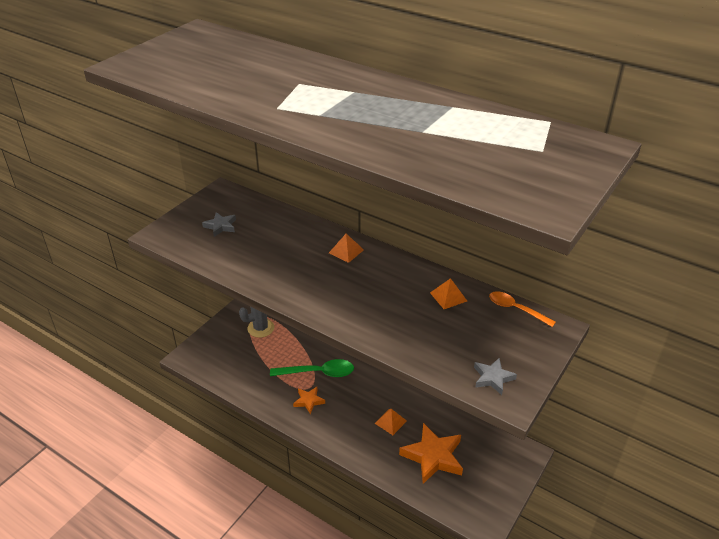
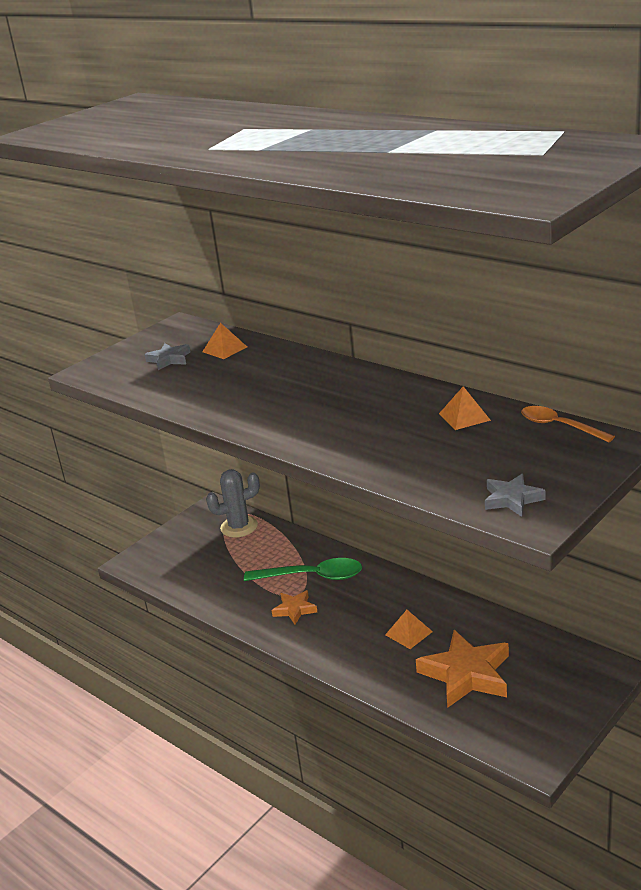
camera: 10 degrees right, 10 degrees down
(346, 251) = (331, 376): orange pyramid -> orange pyramid (224, 349)

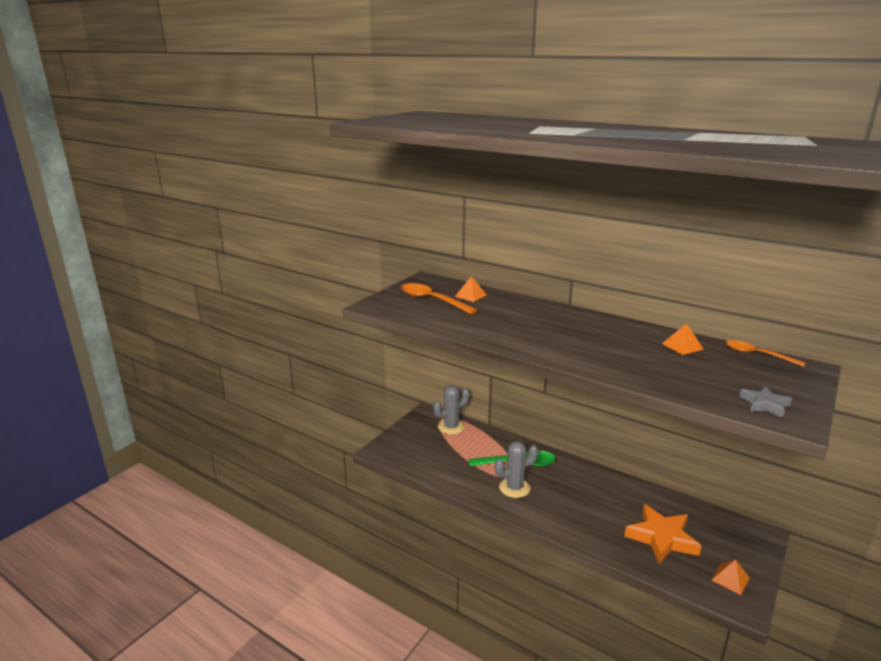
camera: 10 degrees left, 5 degrees down
(169, 359) = (432, 300): grey star -> orange spoon
(294, 609) = (514, 488): orange star -> grey cactus
(408, 633) = (606, 506): orange pyramid -> orange pyramid (730, 579)

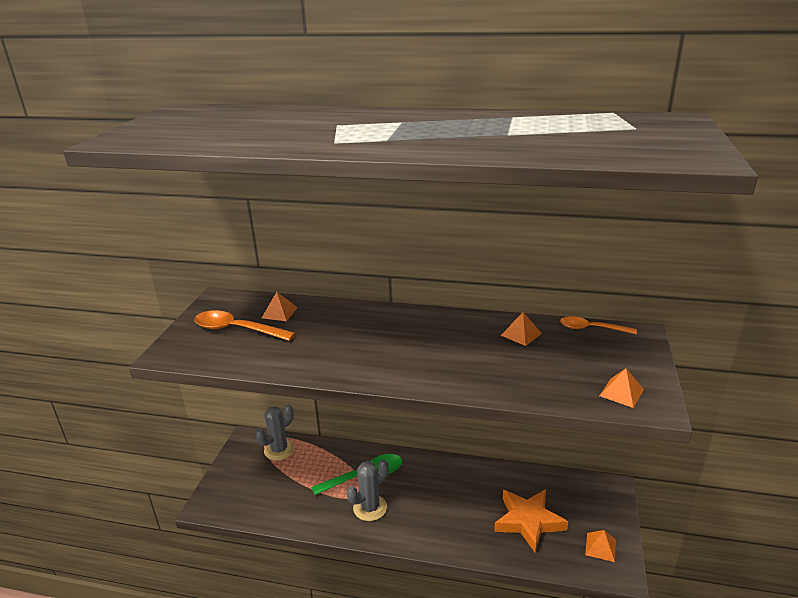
camera: 20 degrees left, 5 degrees up
(764, 404) = (621, 392): grey star -> orange pyramid

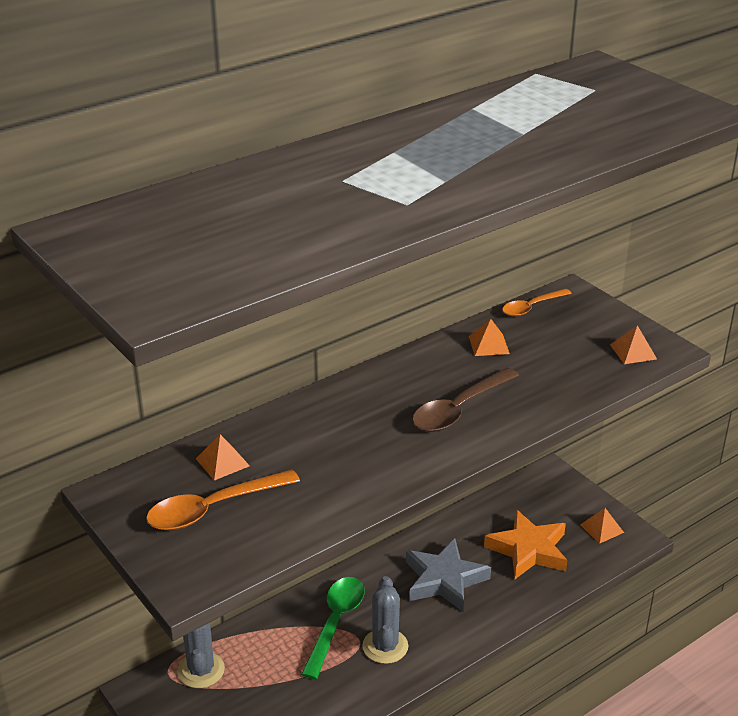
camera: 50 degrees left, 5 degrees up
(436, 357) = (459, 409): none -> brown spoon
(452, 499) = (444, 580): none -> grey star

